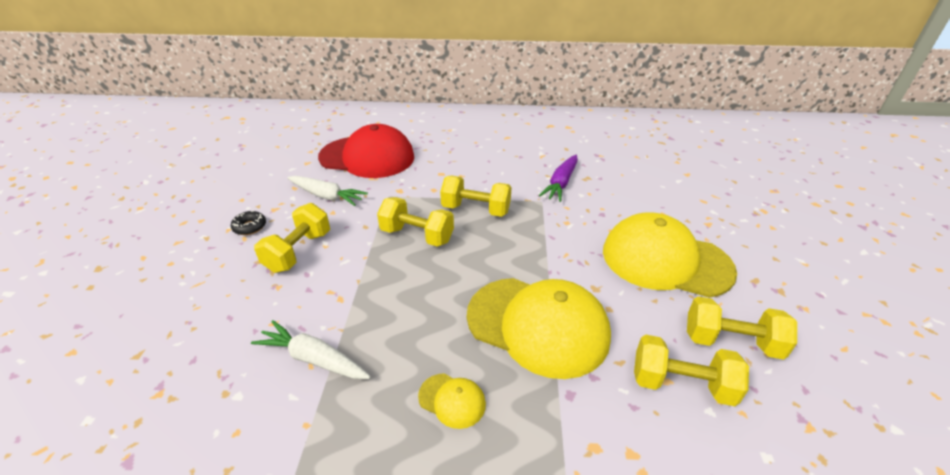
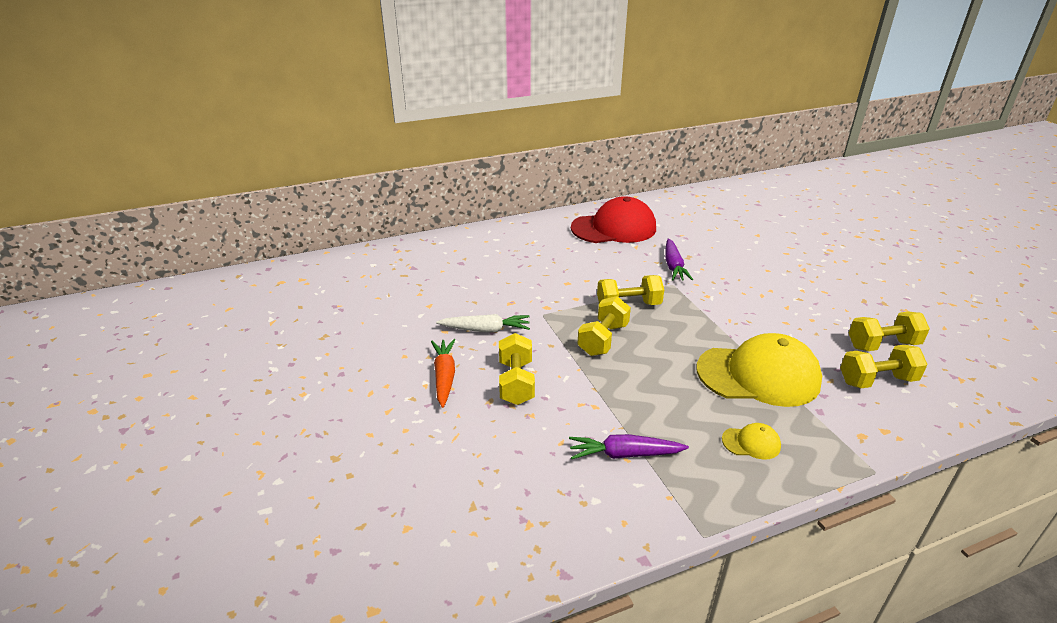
camera: 25 degrees left, 5 degrees down
(250, 227) = (444, 377): black donut -> orange carrot
(314, 359) = (624, 454): white carrot -> purple carrot
(367, 157) = (483, 285): red cap -> red cap (614, 228)
(417, 235) = (603, 339): yellow dumbbell -> yellow dumbbell turned 60 degrees counterclockwise
(665, 260) = (799, 304): yellow cap -> none

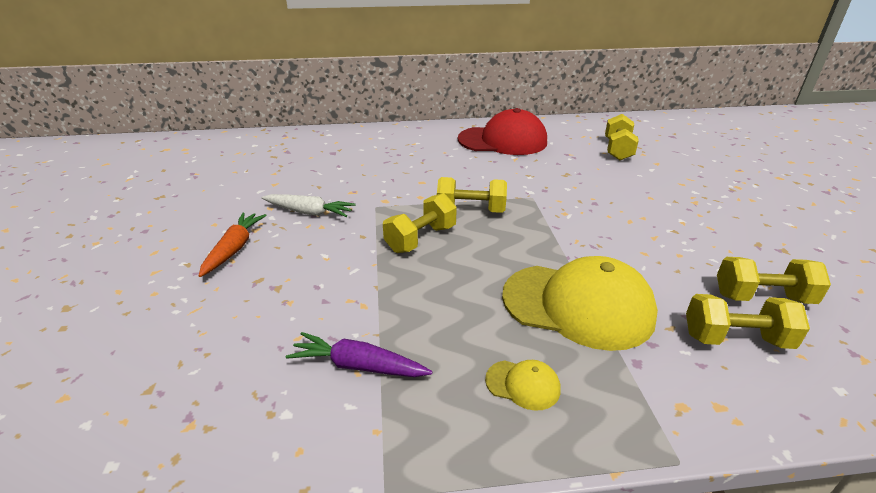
camera: 15 degrees right, 0 degrees up
(516, 382) = (299, 266): yellow dumbbell -> yellow dumbbell (617, 150)
(673, 266) = (544, 180): purple carrot -> none

